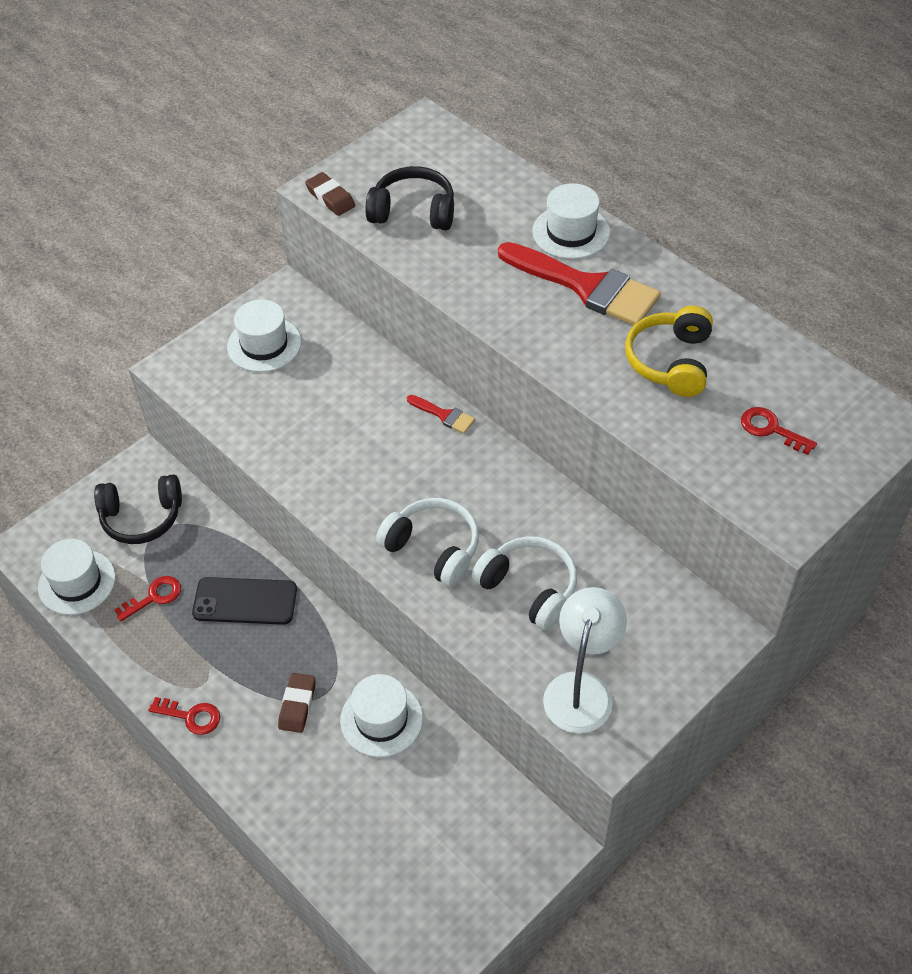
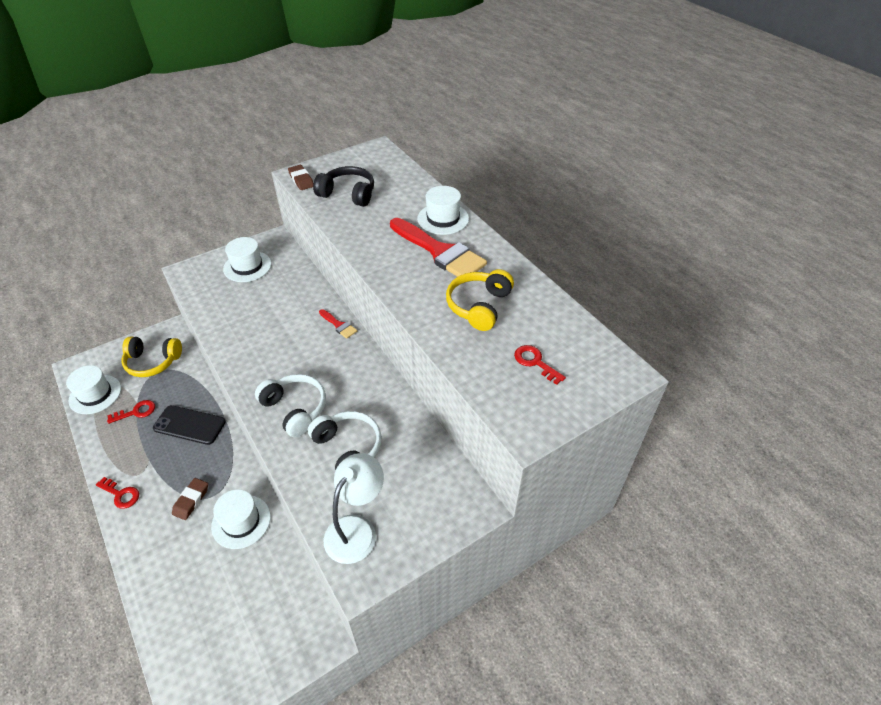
camera: 10 degrees right, 5 degrees down
(142, 517) = (153, 362): black headphones -> yellow headphones

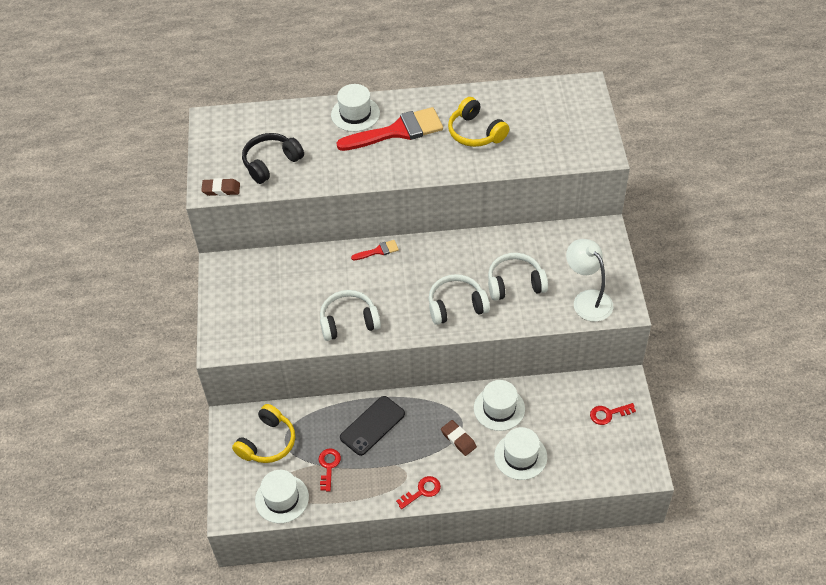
camera: 60 degrees left, 5 degrees up
(243, 337) = (349, 322): none -> white headphones
(247, 266) = (248, 297): white hat -> white hat (520, 456)
(535, 362) = (549, 126): red key -> red key (608, 414)

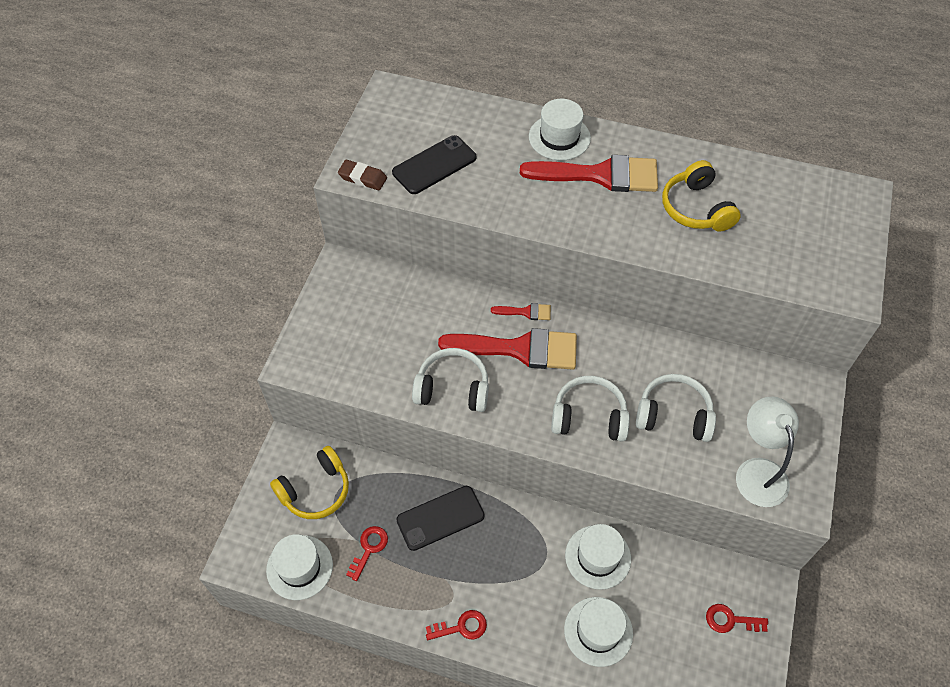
camera: 20 degrees right, 5 degrees up
(271, 163) = (434, 165): black headphones -> black phone
(385, 278) = (519, 349): none -> red brush
(458, 439) = (532, 577): brown eraser -> none

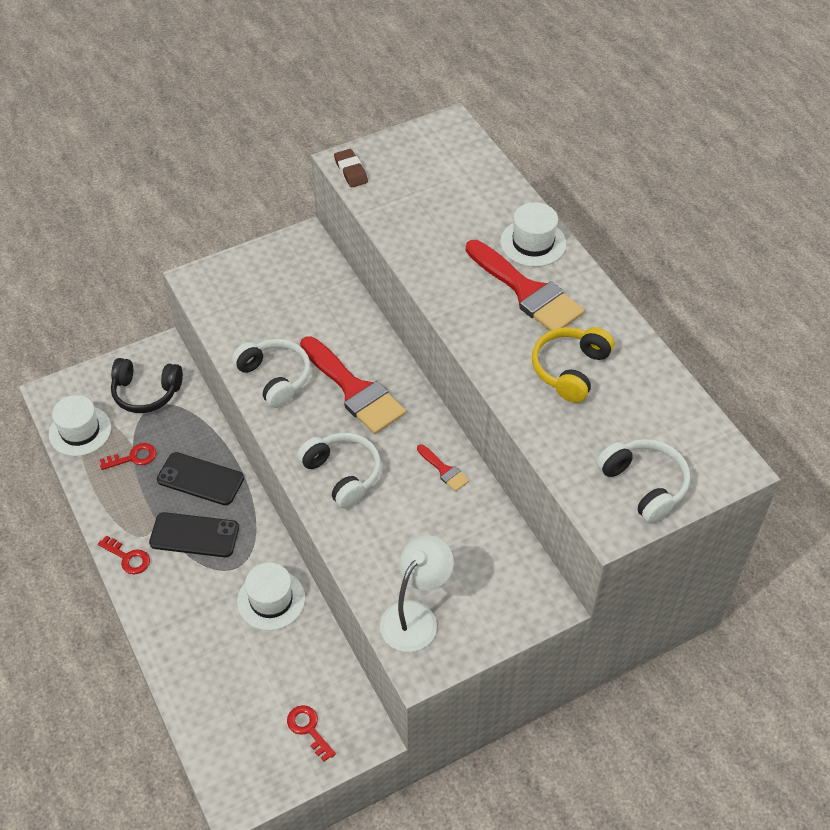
camera: 45 degrees right, 5 degrees down
(315, 490) = (146, 392): yellow headphones -> black headphones
(434, 165) = (412, 197): black phone -> black phone (194, 535)
(525, 312) = (392, 369): red brush -> red brush (444, 470)
(598, 631) = (209, 645): white hat -> none
(673, 415) = (405, 526): white headphones -> white headphones (644, 485)

